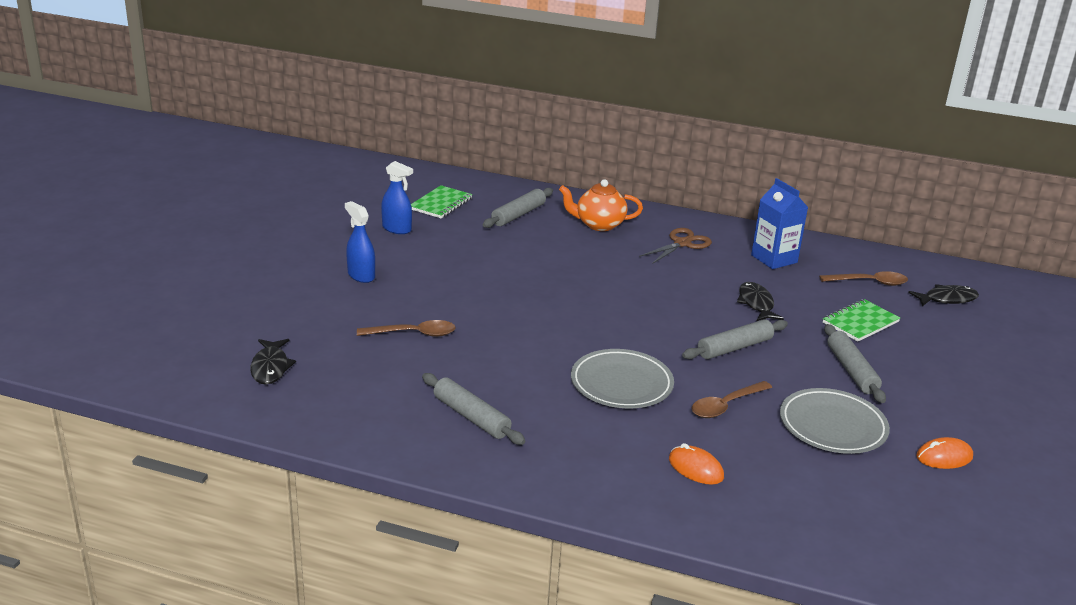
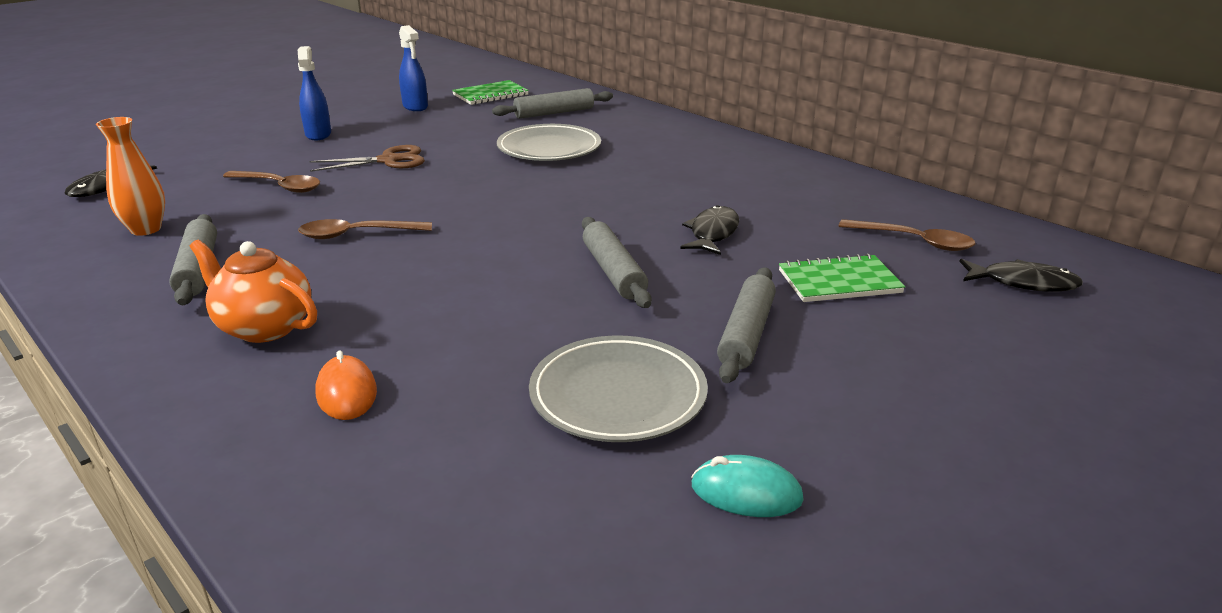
camera: 30 degrees right, 0 degrees up
(375, 396) = (146, 229): none -> orange vase
(599, 225) = (629, 132): orange teapot -> orange teapot (264, 327)
(621, 384) = (412, 277): grey plate -> grey plate (549, 149)
(682, 243) = (703, 162): brown scissors -> brown scissors (389, 160)
(726, 405) = (503, 331): brown spoon -> brown spoon (357, 234)
(734, 348) = (613, 272): grey rolling pin -> grey rolling pin turned 75 degrees clockwise
(774, 259) = (804, 194): blue carton -> none
(944, 457) = (746, 492): orange mouse -> turquoise mouse

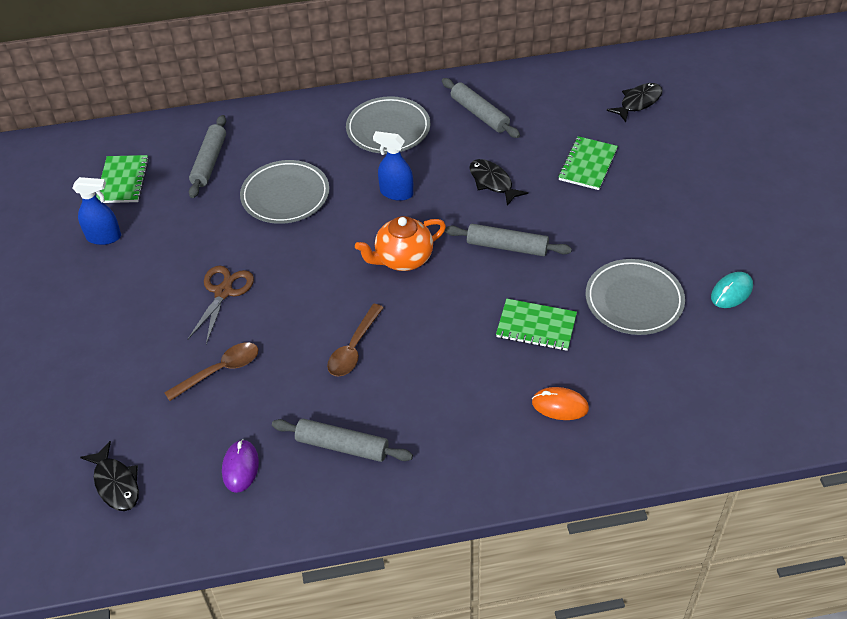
camera: 55 degrees left, 20 degrees up
(146, 229) = (240, 467): orange vase -> purple mouse
(264, 327) = (457, 426): orange teapot -> orange teapot (403, 259)
(318, 134) = (115, 319): blue spray bottle -> blue spray bottle (396, 193)
(488, 331) = (536, 326): none -> green notebook
(711, 162) = (388, 129): none -> grey plate
(746, 334) = (612, 227): grey rolling pin -> grey rolling pin (479, 114)
(914, 241) = (567, 110): brown spoon -> none

